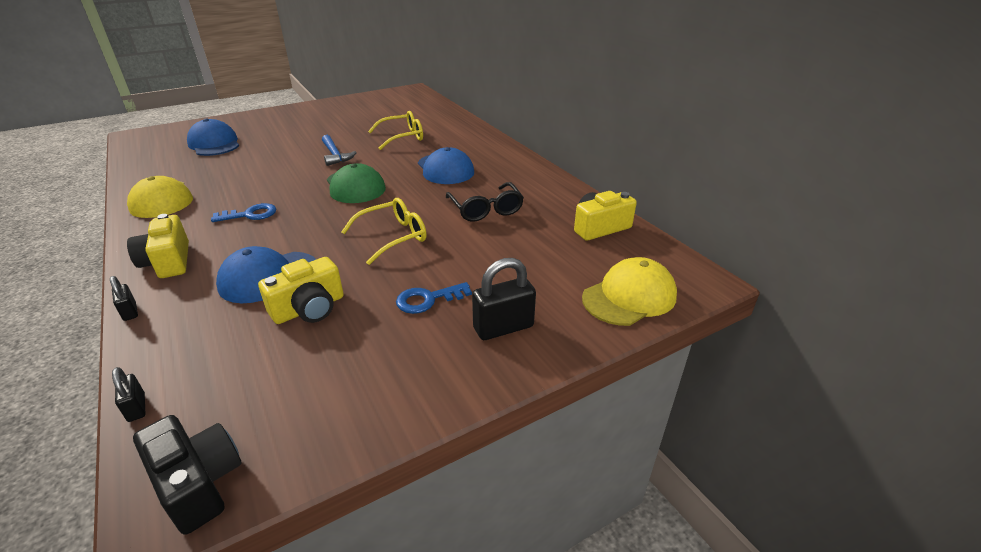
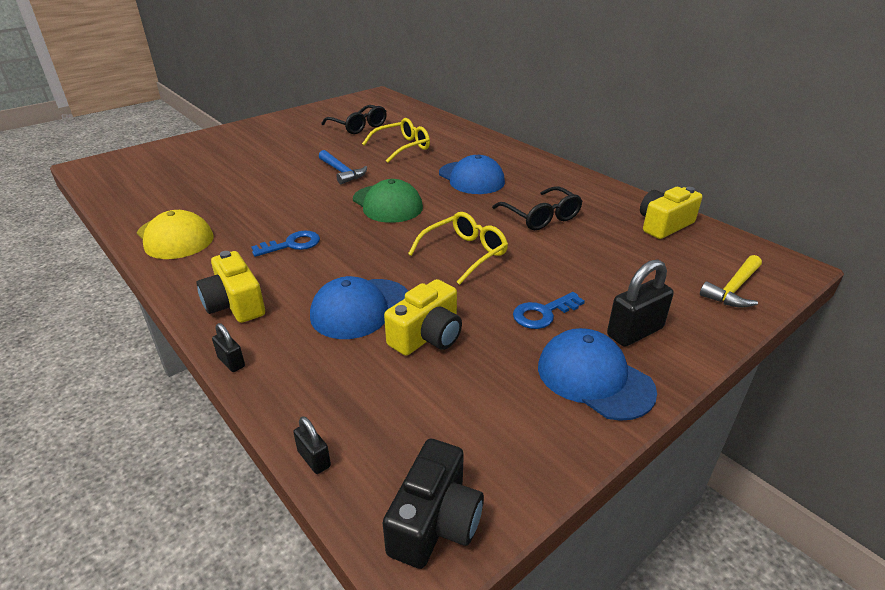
camera: 10 degrees left, 0 degrees up
(198, 482) = (435, 521): black camera -> black camera turned 75 degrees clockwise
(214, 144) = (192, 169): blue cap -> blue cap (594, 378)
(376, 116) = (358, 126): none -> black glasses
(629, 297) = (733, 289): yellow cap -> yellow hammer

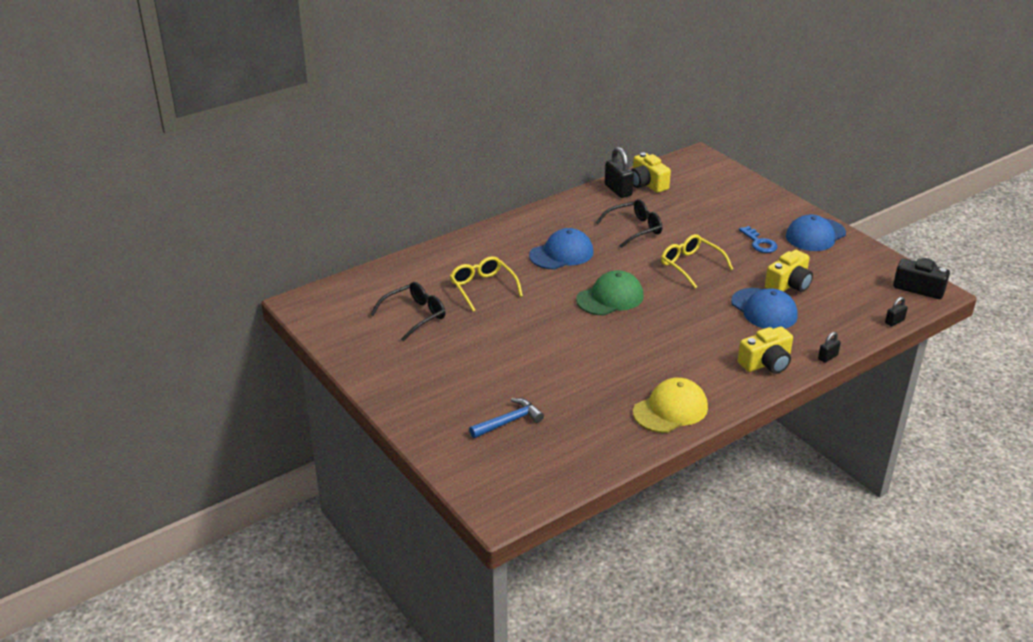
camera: 85 degrees left, 0 degrees up
(292, 244) = (681, 344): blue key -> none
(342, 172) = (541, 323): blue hammer -> blue hammer (509, 421)
(427, 336) = (789, 284): yellow camera -> yellow camera turned 90 degrees clockwise
(634, 332) = (773, 216): black padlock -> black padlock (618, 190)
(733, 289) = (726, 178): yellow hammer -> none

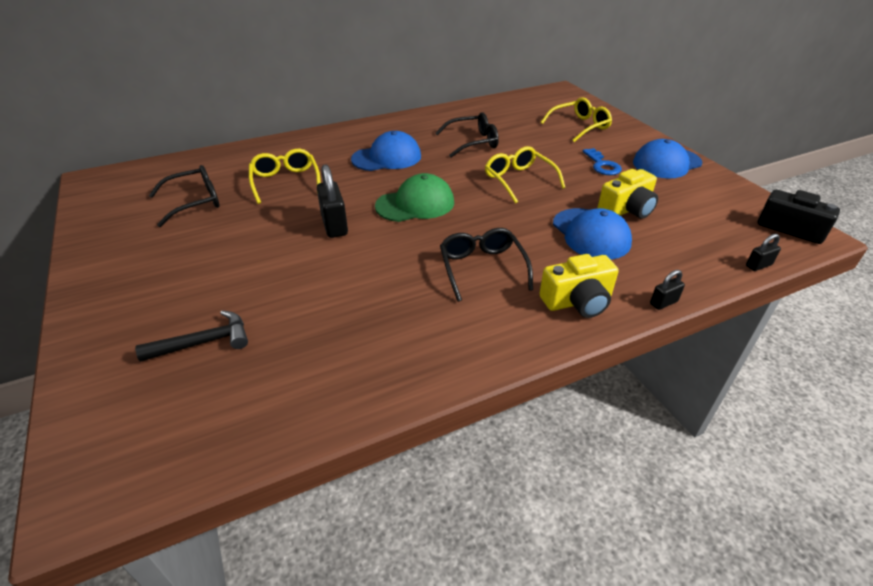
camera: 10 degrees right, 5 degrees up
(509, 421) = (204, 342): blue hammer -> black hammer
(618, 190) = (471, 110): black padlock -> black padlock (334, 225)
(647, 184) = (502, 107): yellow camera -> none
(670, 409) = (426, 353): yellow cap -> none
(687, 346) = (482, 268): none -> black glasses
(729, 201) = (579, 126): none -> yellow glasses

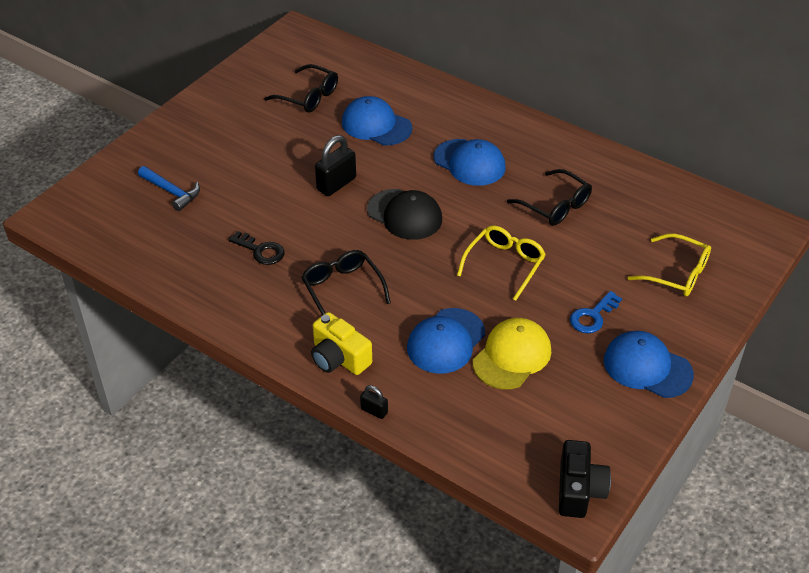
camera: 60 degrees right, 5 degrees up
(204, 342) = (172, 192): black hammer -> blue hammer
(285, 182) = (376, 125): yellow glasses -> blue cap
(377, 303) = (260, 250): none -> black key
(415, 204) = (405, 215): green cap -> black cap
(482, 268) = (342, 289): black glasses -> black glasses turned 75 degrees counterclockwise
(627, 209) = (512, 356): yellow camera -> yellow cap
(758, 265) = (482, 469): black padlock -> none

